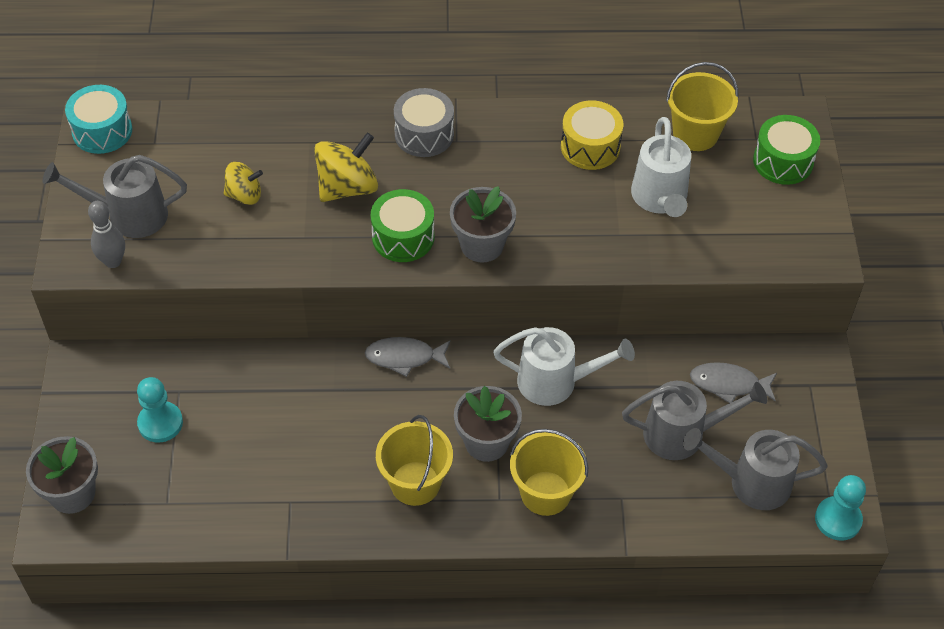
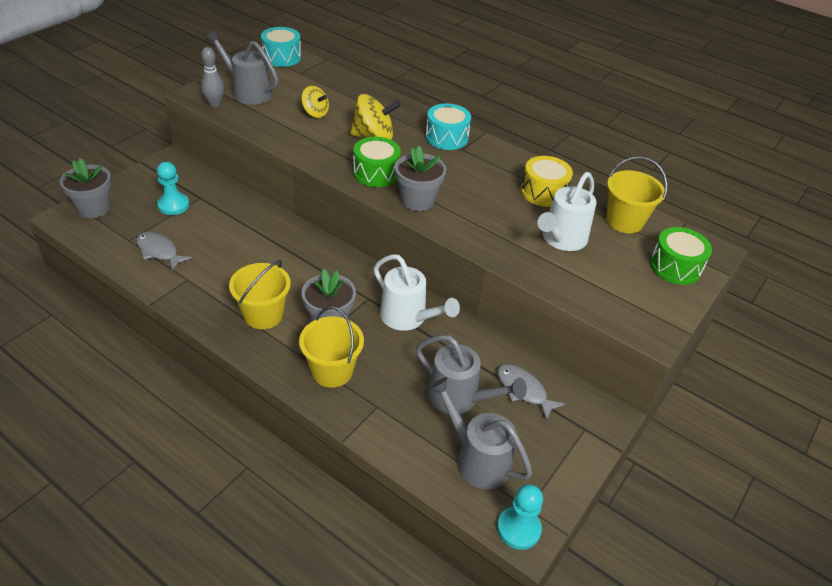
camera: 35 degrees right, 10 degrees down
(404, 357) = (334, 252): grey fish -> grey fish (159, 251)
(424, 134) = (446, 137): grey drum -> turquoise drum

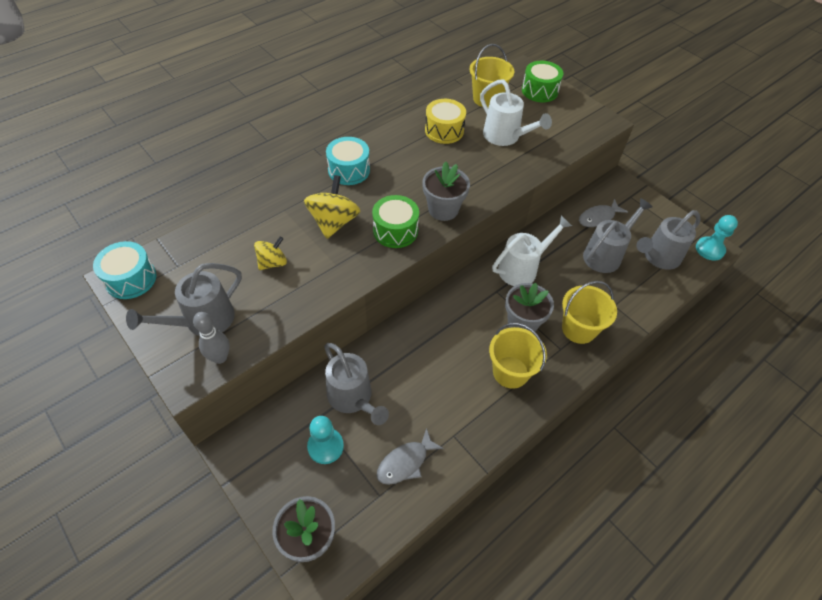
camera: 75 degrees left, 10 degrees up
(220, 214) = (353, 398): none -> grey watering can

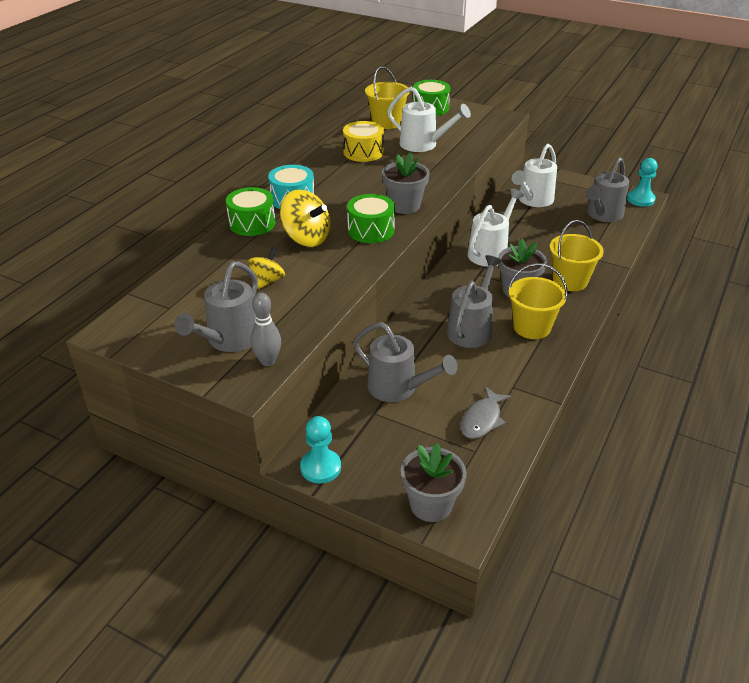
camera: 20 degrees left, 15 degrees down
(131, 279) = (125, 330): turquoise drum -> none
(298, 189) = (252, 223): none -> green drum
(325, 446) = (397, 432): turquoise pawn -> turquoise pawn (320, 467)
(334, 222) = (306, 238): yellow spinning top -> yellow spinning top turned 135 degrees clockwise
(598, 218) = (533, 200): grey fish -> white watering can
(606, 254) = (557, 224): grey watering can -> grey watering can (471, 328)

